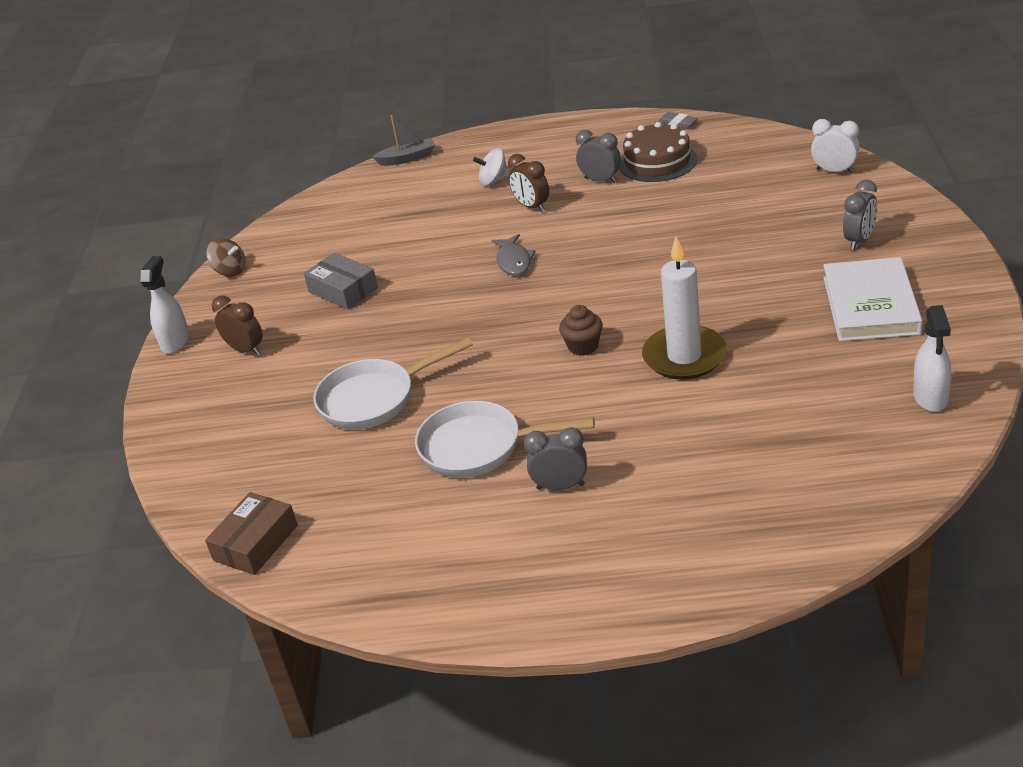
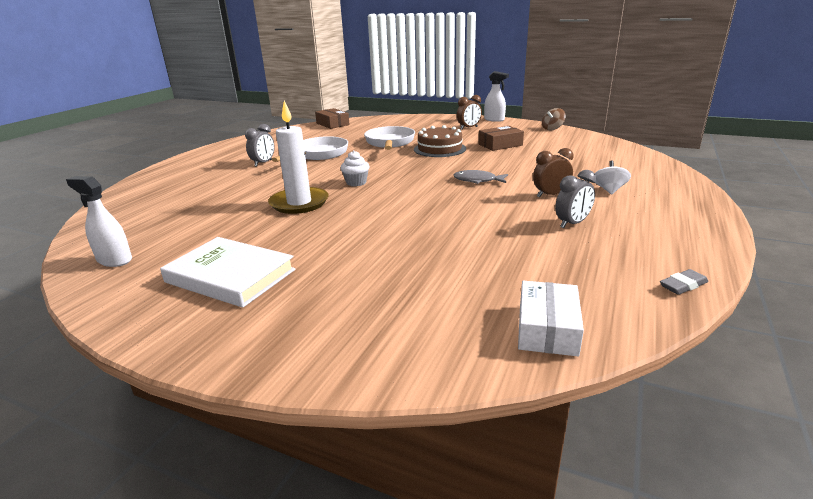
camera: 110 degrees right, 10 degrees down
(343, 290) = (500, 145): grey box -> brown box
(407, 158) = (674, 171): grey boat -> none
(583, 346) = (356, 182): brown cupcake -> white cupcake
(657, 161) = (589, 253): brown cake -> brown cake (439, 149)
(784, 153) = (547, 328): none -> white box
(834, 171) = (467, 347): white clock -> none
(859, 240) = (317, 306): grey clock -> none

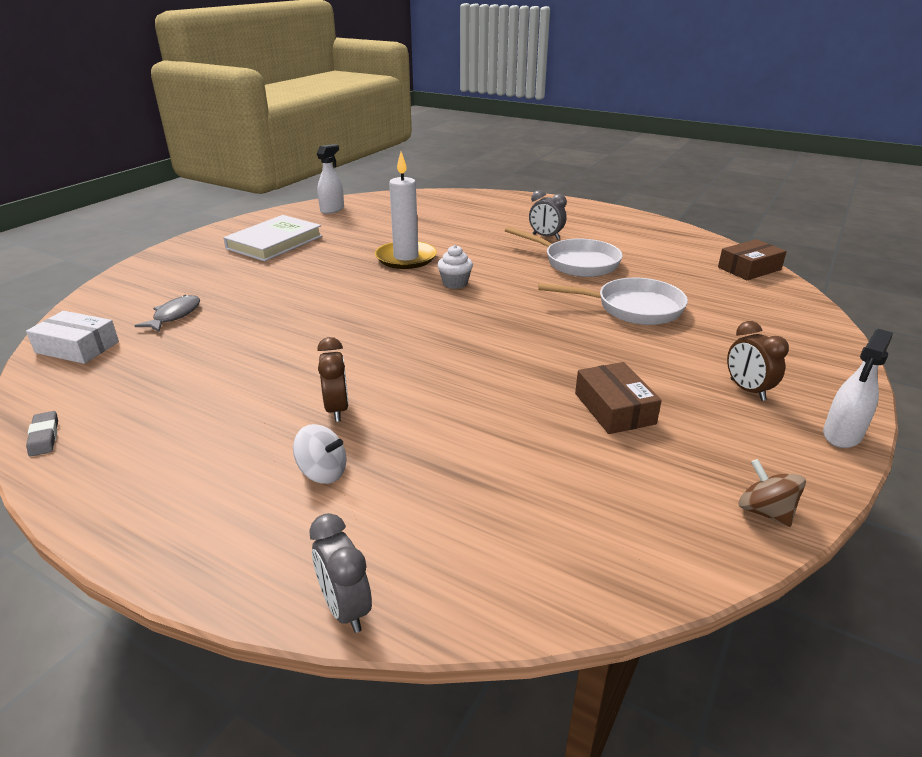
camera: 95 degrees right, 5 degrees up
(439, 149) = (593, 346): brown cake -> none
(477, 180) = (426, 360): grey fish -> grey fish (175, 315)
(572, 224) = (236, 404): grey clock -> grey clock (345, 608)

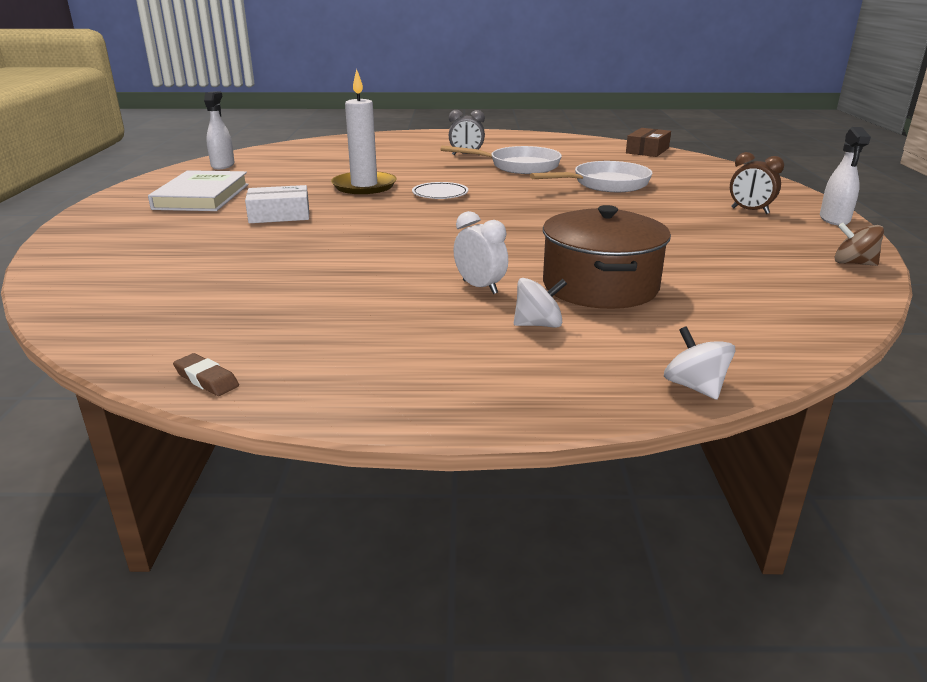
camera: 30 degrees left, 5 degrees down
(44, 437) = (206, 379): grey eraser -> brown eraser
(77, 347) = (109, 311): white box -> white box (279, 215)
(175, 315) = (187, 265): grey fish -> none
(337, 409) = (480, 287): brown clock -> white clock
(345, 608) = (694, 387): grey clock -> white spinning top
(439, 444) = (600, 286): none -> brown pot
(455, 283) = (440, 194): white cupcake -> white plate
(614, 408) = (686, 238): brown box -> none

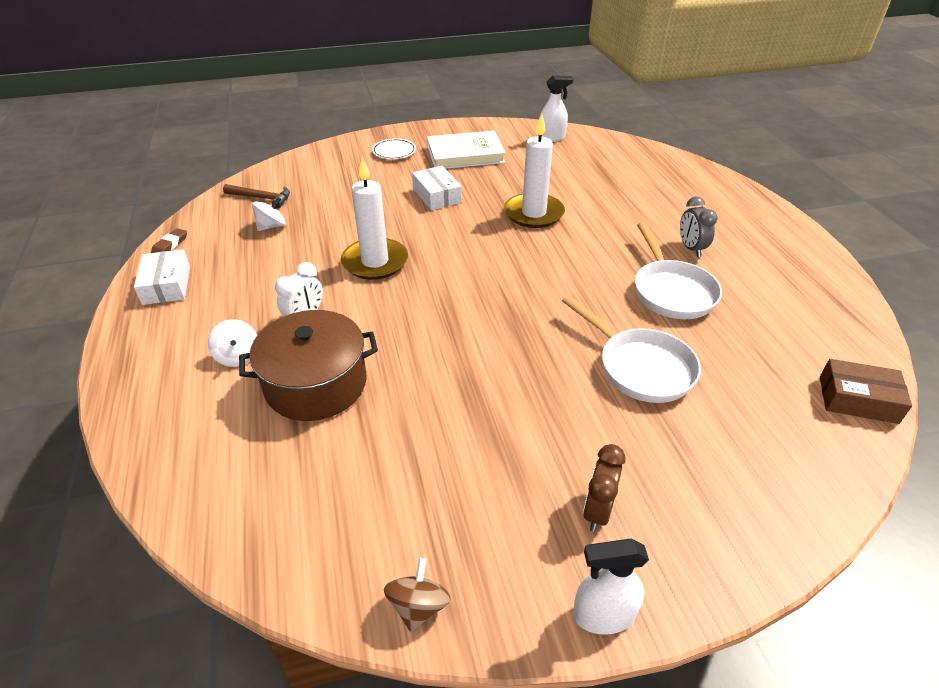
camera: 75 degrees right, 15 degrees up
(144, 306) = (261, 198): none -> brown hammer
(335, 378) = (167, 285): none -> white box
(392, 250) = (375, 262): none -> white candle
(440, 194) = (532, 258): white plate -> white plate (394, 152)
(694, 387) = (133, 445): white spinning top -> white spinning top (272, 226)

